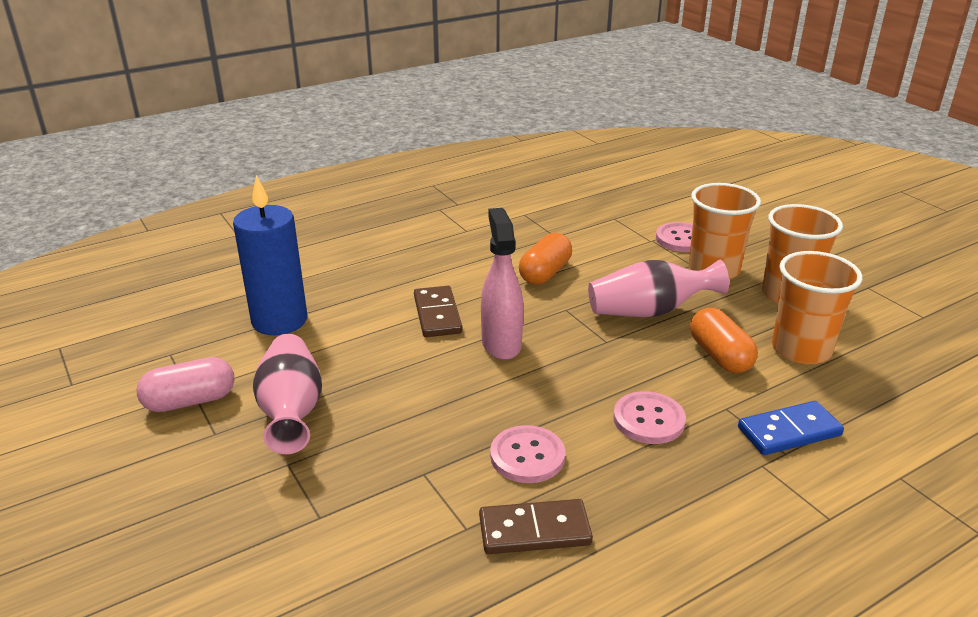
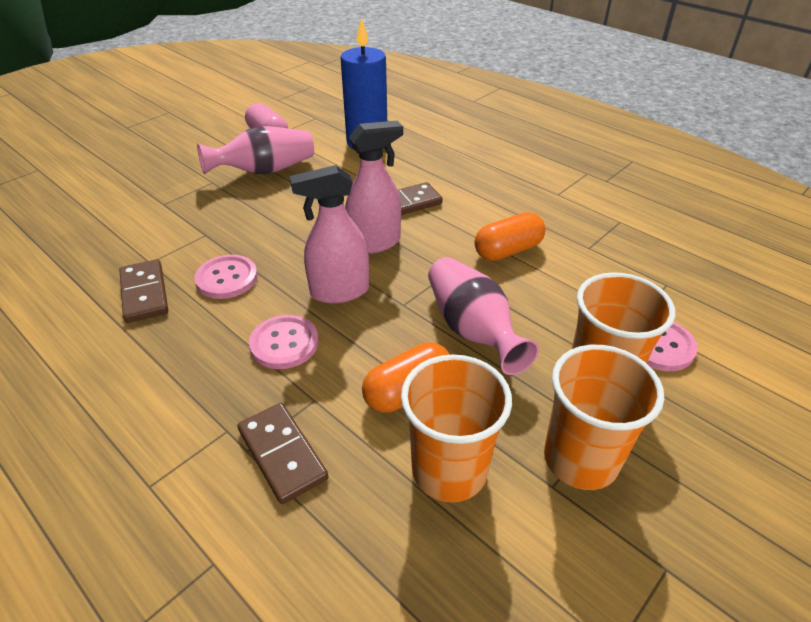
camera: 75 degrees right, 10 degrees up
(545, 273) = (508, 251): orange capsule -> orange capsule turned 45 degrees counterclockwise
(576, 376) = (339, 291): none -> pink spray bottle
(789, 431) = (282, 454): blue domino -> brown domino

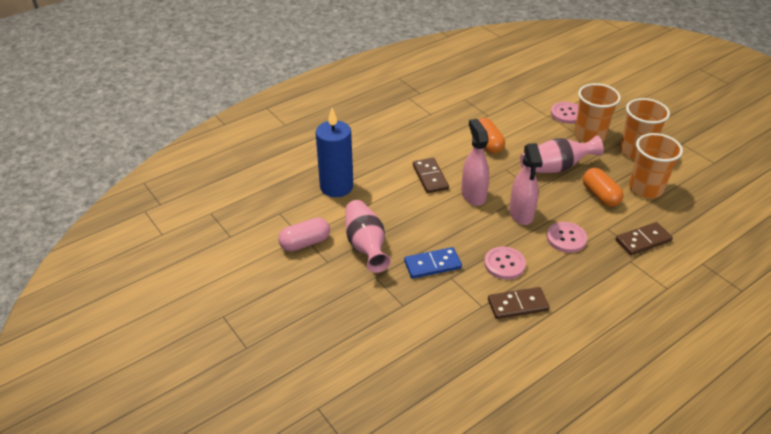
camera: 80 degrees left, 0 degrees up
(229, 218) = (432, 265): none -> blue domino

